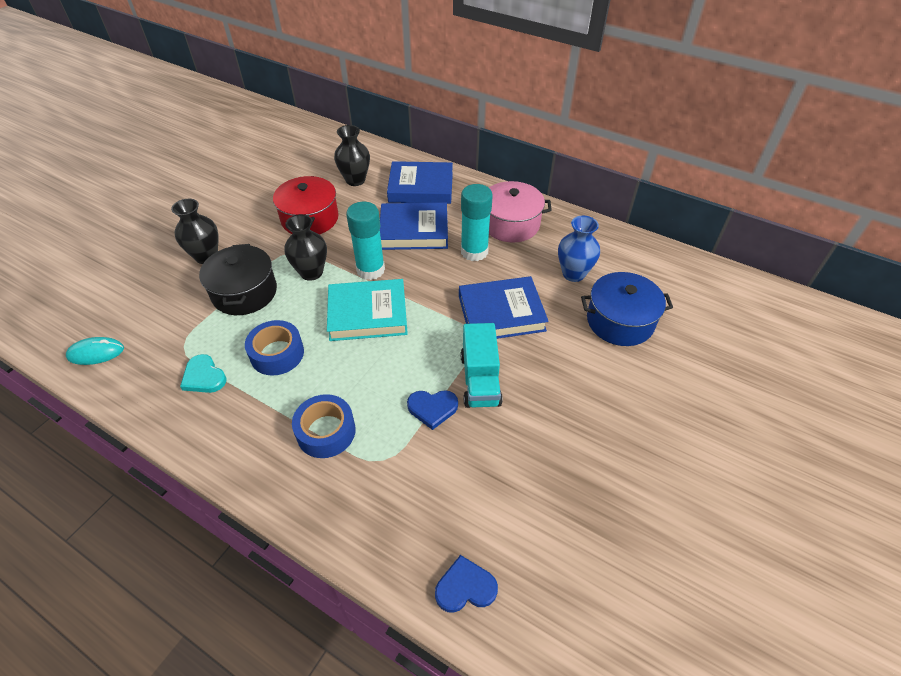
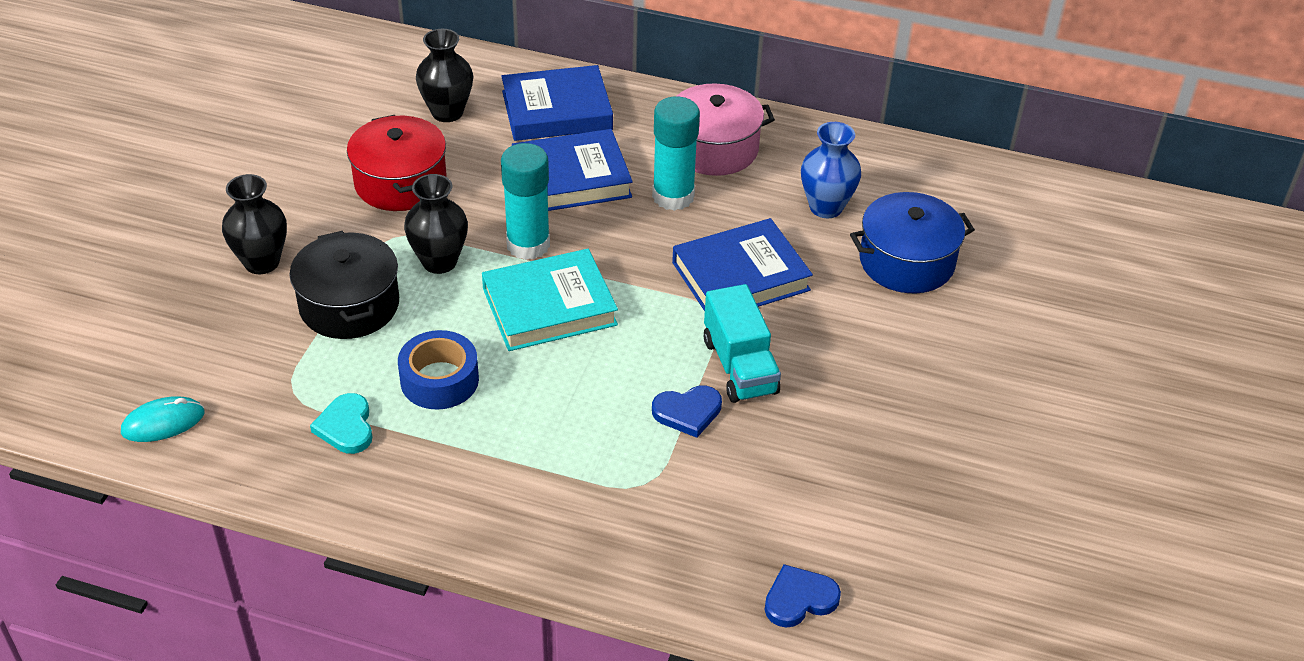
camera: 15 degrees left, 5 degrees down
(204, 377) = (346, 427): turquoise heart -> turquoise heart turned 45 degrees clockwise
(326, 432) = (554, 464): blue tape -> none

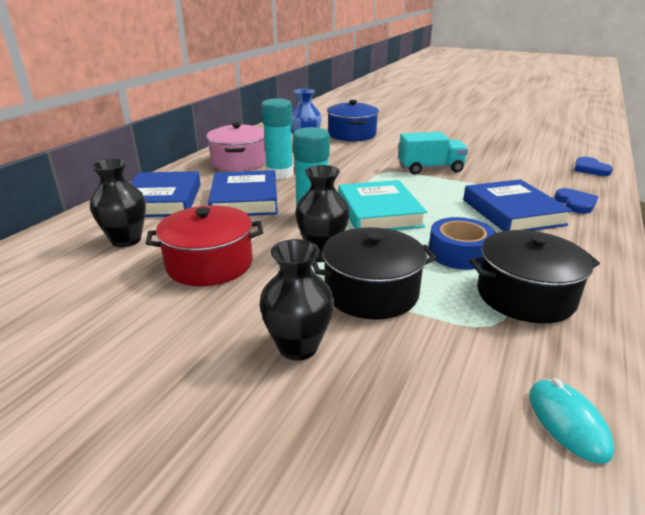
camera: 80 degrees left, 15 degrees down
(346, 427) = (525, 295): turquoise heart -> black pot
(687, 412) = (469, 182): blue heart -> blue heart (575, 203)
(740, 276) = (357, 164): blue book -> blue book (512, 212)

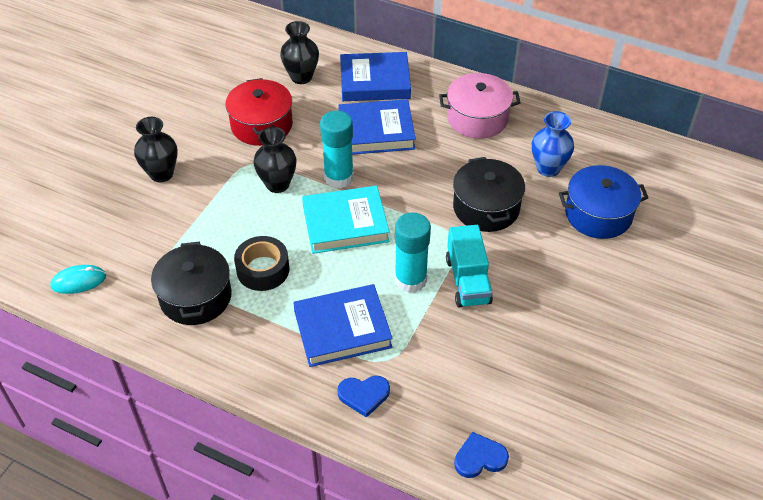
camera: 90 degrees right, 20 degrees up
(279, 174) = (443, 151): turquoise glue stick -> turquoise glue stick (410, 280)
(371, 292) = (213, 210): black pot -> black pot (486, 207)
(459, 253) = (263, 269): blue tape -> black tape

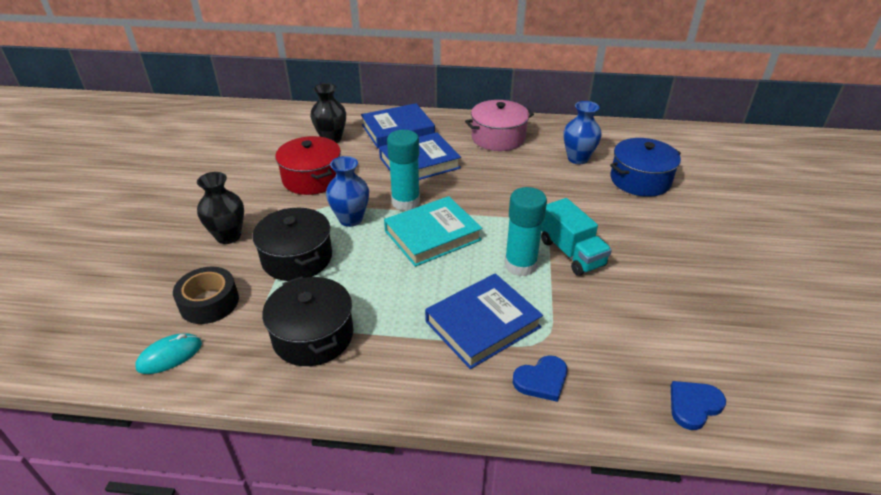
camera: 20 degrees left, 10 degrees down
(263, 269) = (373, 292): black tape -> black tape (209, 302)
(277, 184) = (350, 219): black vase -> blue vase
(486, 207) = (548, 195): black pot -> black pot (297, 258)

